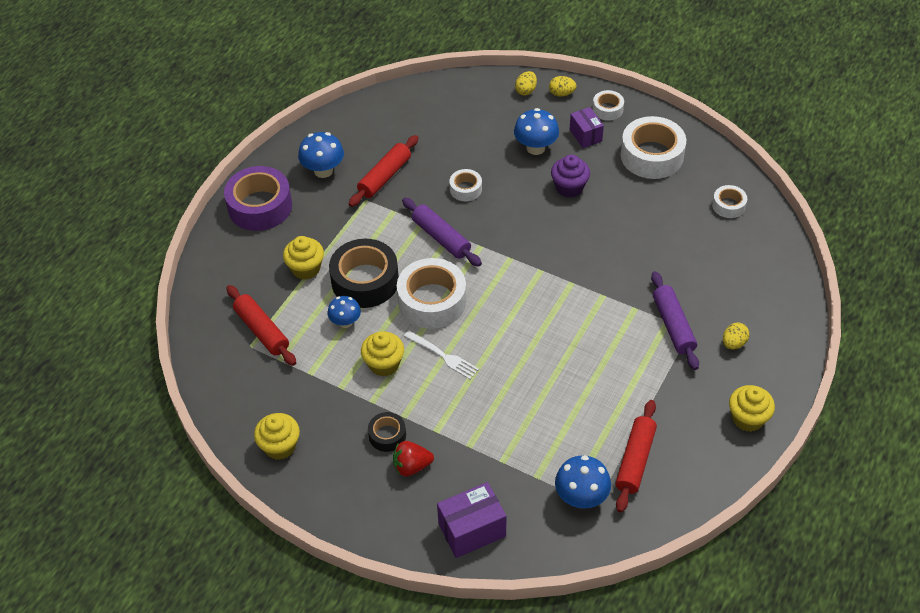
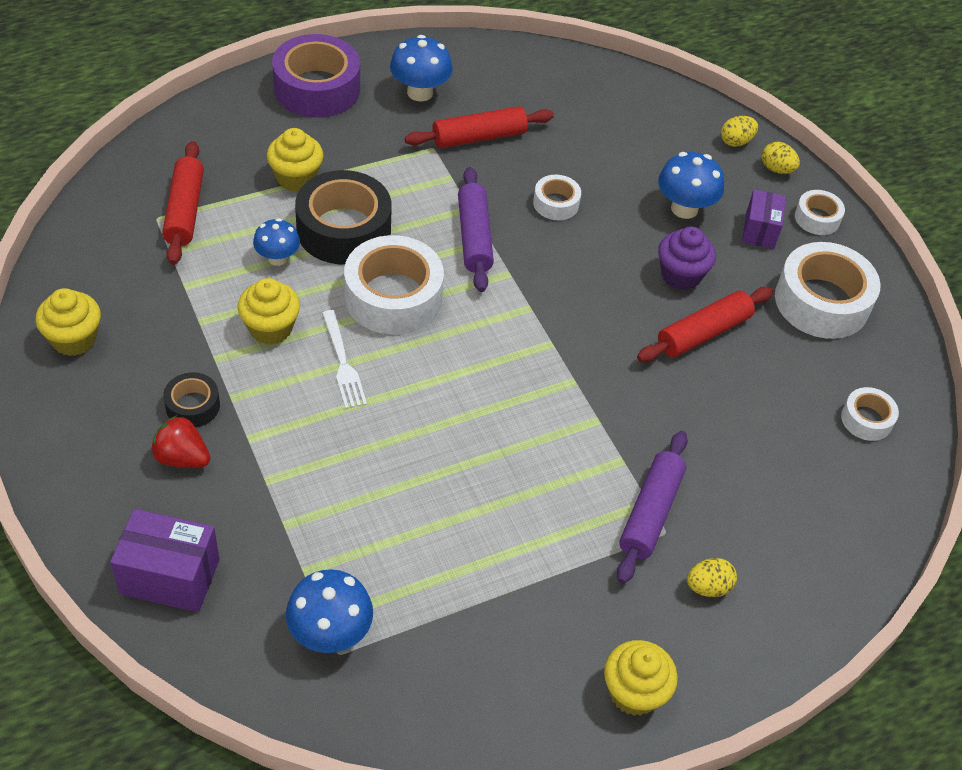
camera: 30 degrees right, 0 degrees up
(635, 460) = (439, 638): red rolling pin -> red rolling pin (703, 333)

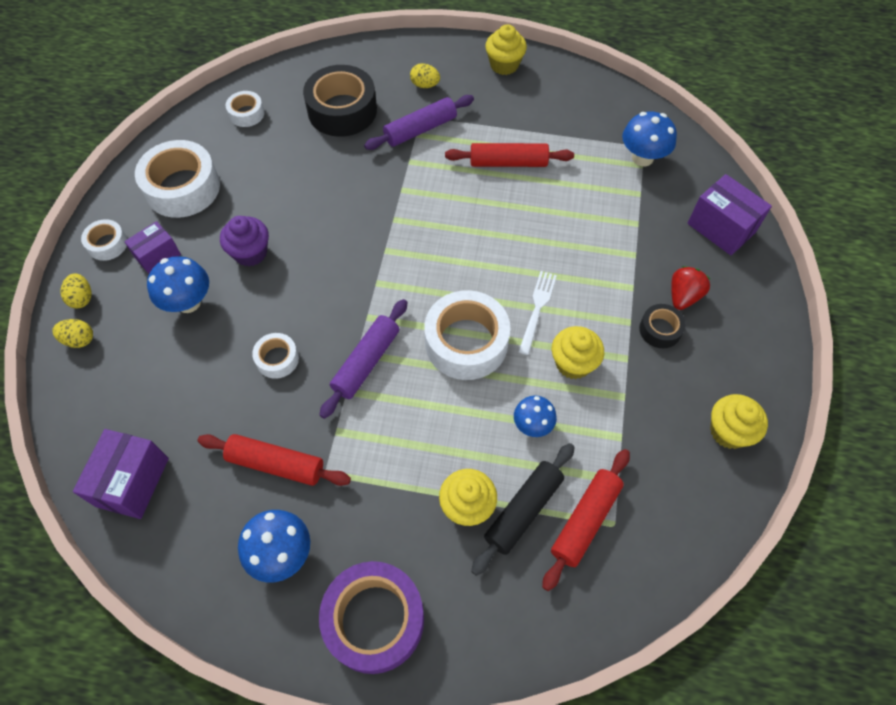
camera: 140 degrees left, 10 degrees up
(182, 458) = (683, 296): red strawberry -> red strawberry turned 120 degrees counterclockwise
(245, 195) = (523, 510): none -> black rolling pin
(343, 229) = (462, 425): black tape -> black tape (342, 110)
(575, 82) = (133, 482): none -> purple box
(703, 333) = (281, 207): red rolling pin -> red rolling pin (508, 162)

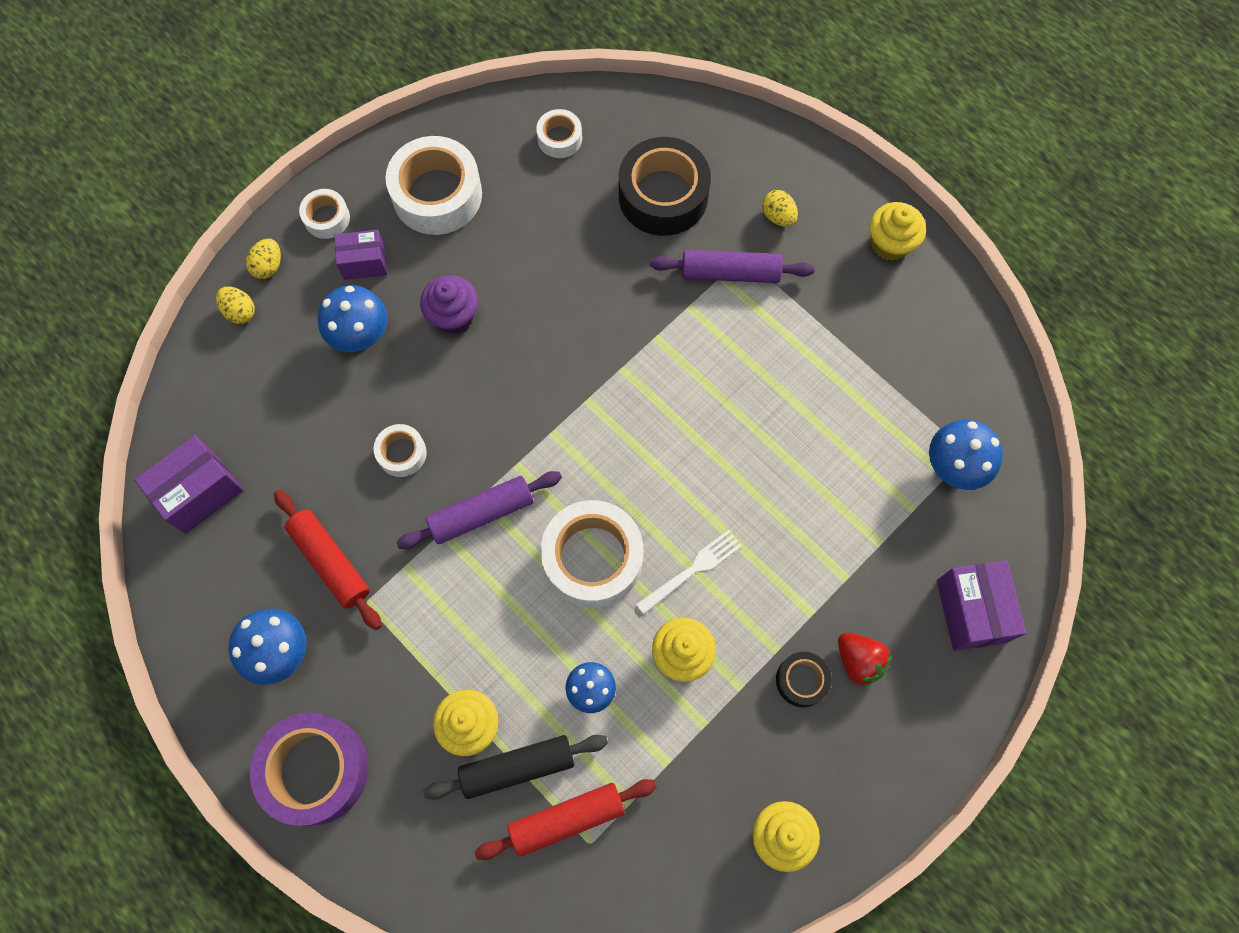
camera: 35 degrees right, 10 degrees up
(508, 162) = (796, 376): red rolling pin -> none
(683, 296) = (859, 661): red strawberry -> red strawberry turned 75 degrees clockwise

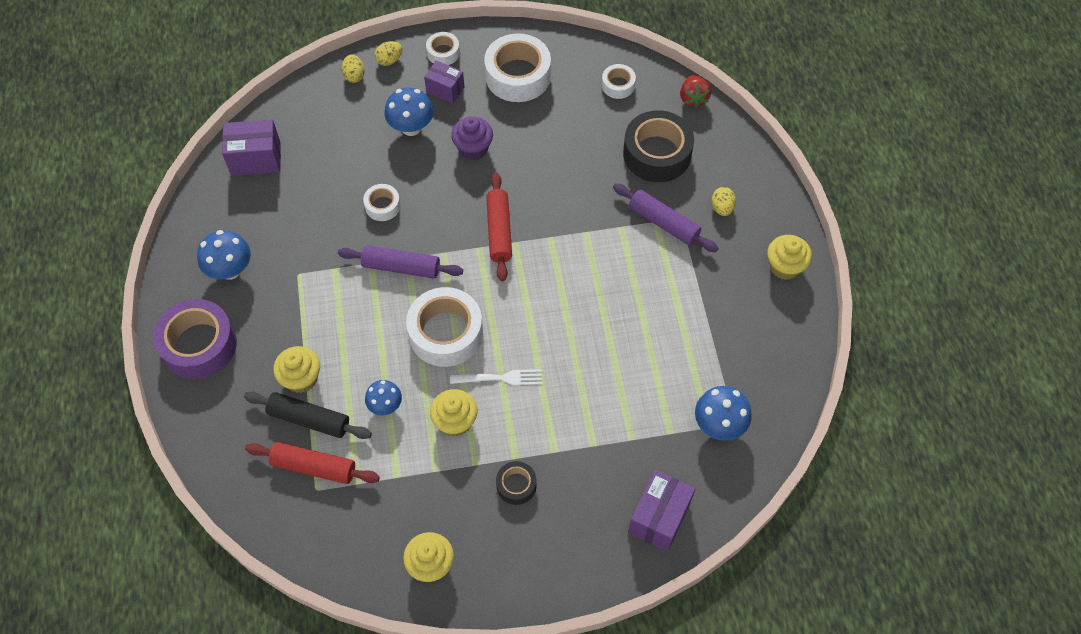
camera: 35 degrees right, 10 degrees down
(330, 562) = (296, 239): red rolling pin -> red rolling pin (499, 231)
(859, 661) = (561, 498): red strawberry -> red strawberry (693, 98)

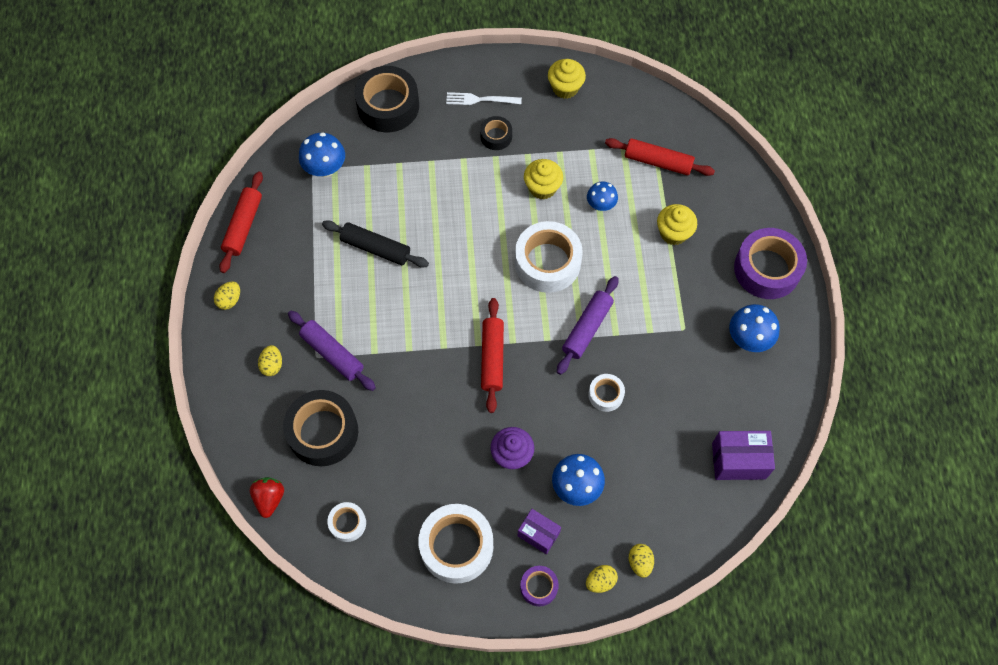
camera: 175 degrees left, 5 degrees up
(309, 419) = (664, 199): black rolling pin -> black rolling pin (376, 248)
(401, 267) = (587, 328): purple rolling pin -> purple rolling pin turned 75 degrees counterclockwise
(443, 53) = (539, 587): white tape -> purple tape
(500, 378) = (502, 220): white fork -> white fork (480, 100)
(659, 517) = (388, 106): purple box -> black tape
(784, 267) = (229, 300): yellow cupcake -> yellow egg
(795, 347) = (243, 226): none -> red rolling pin

